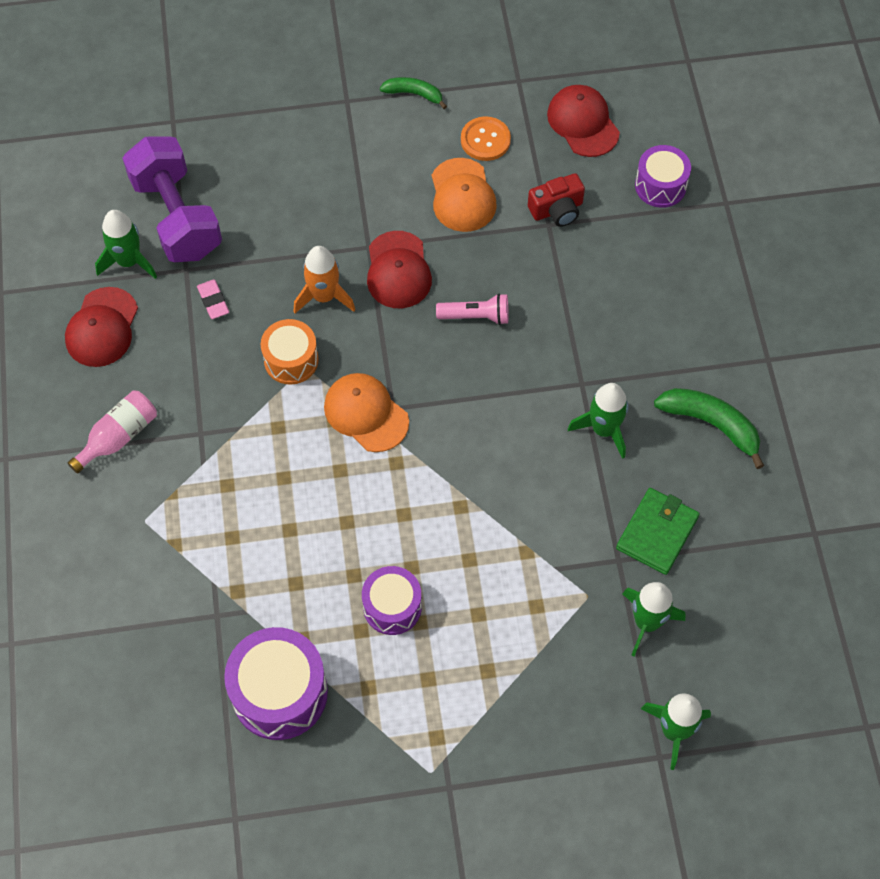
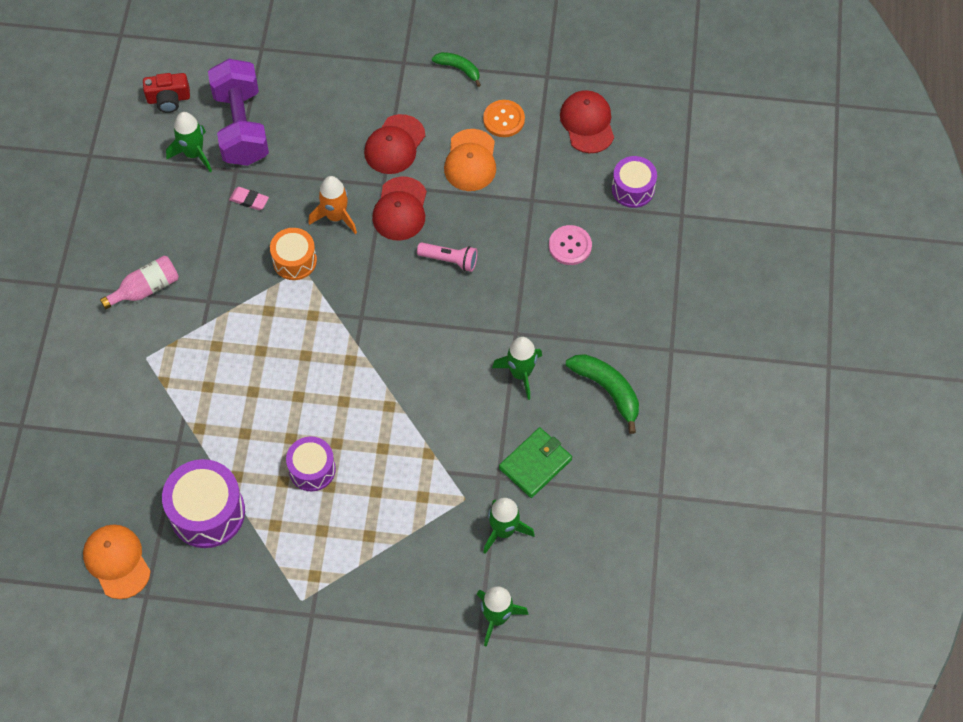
camera: 15 degrees right, 0 degrees up
(102, 327) = (158, 201): red cap -> red cap (394, 145)
(213, 301) = (249, 200): pink eraser -> pink eraser turned 60 degrees counterclockwise
(366, 413) = (339, 316): orange cap -> orange cap (117, 561)
(557, 210) = (542, 189): red camera -> red camera (168, 99)
(610, 267) = (570, 246): none -> pink button

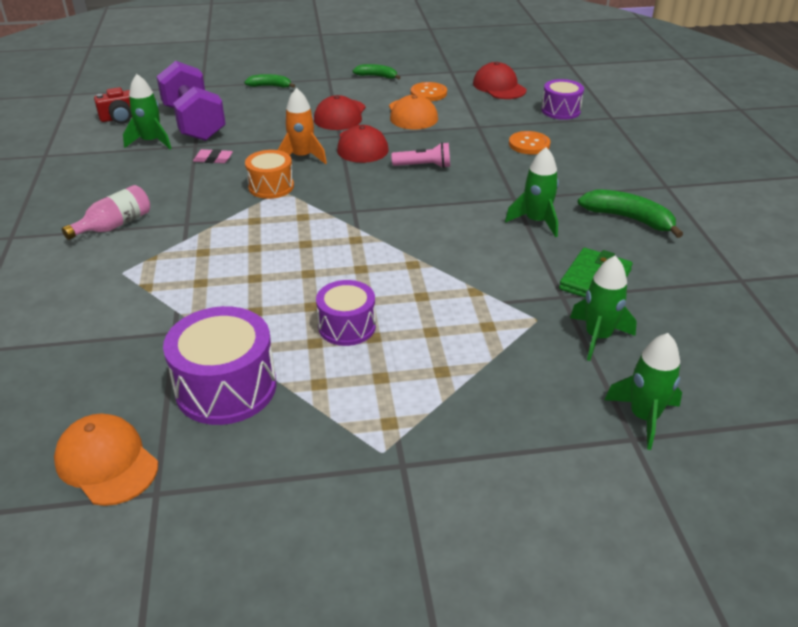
camera: 15 degrees left, 25 degrees down
(335, 65) = (270, 86): none -> green banana
(570, 246) = (529, 144): pink button -> orange button

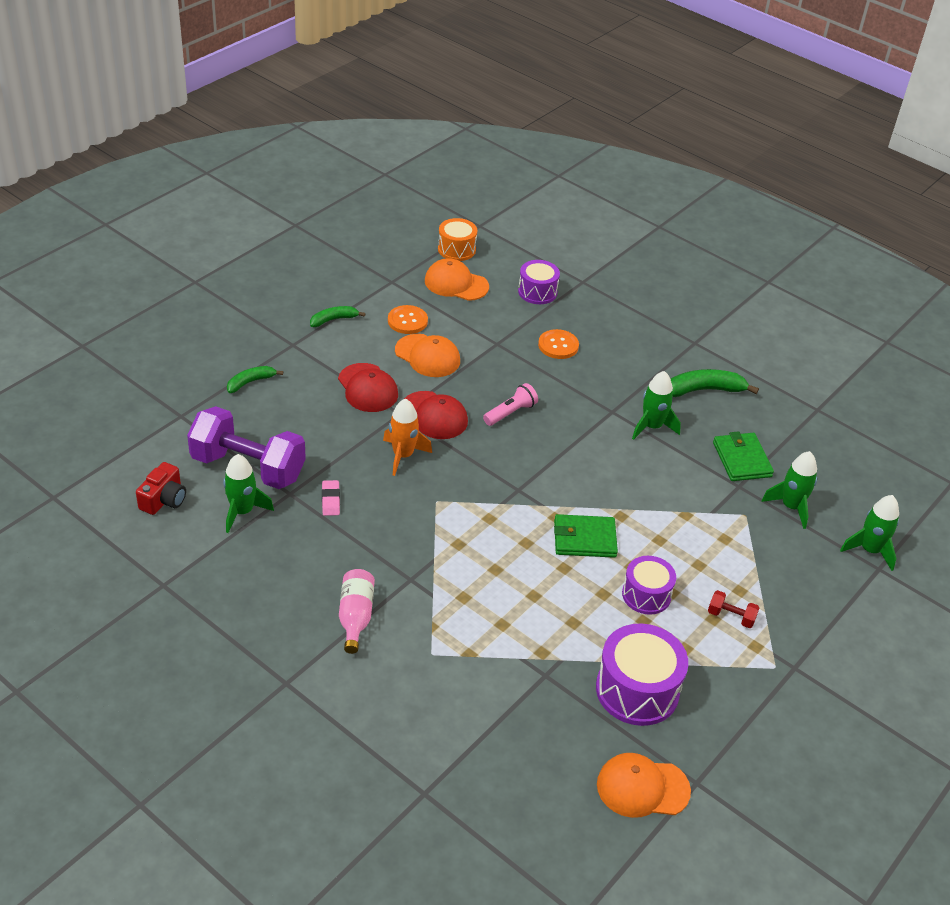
camera: 45 degrees left, 5 degrees up
(213, 159) = (330, 500): pink eraser -> pink eraser turned 60 degrees counterclockwise
(271, 186) = (423, 502): orange drum -> orange drum (456, 249)
(356, 263) = (584, 539): none -> green wallet
(400, 386) = (731, 617): none -> red dumbbell
(499, 87) = (456, 284): red cap -> orange cap

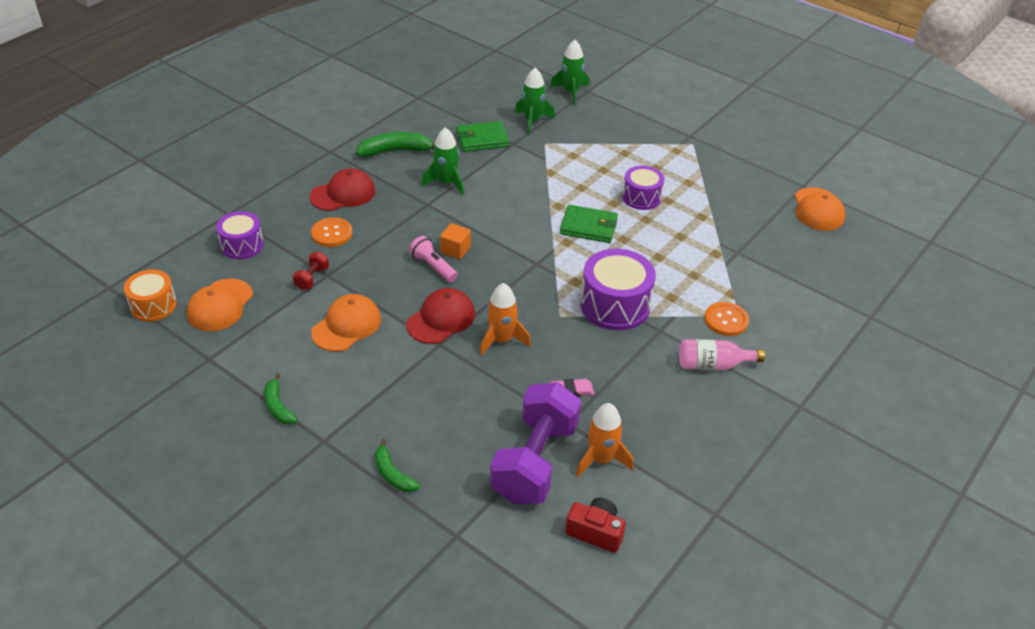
camera: 90 degrees left, 0 degrees up
(242, 511) = (601, 459): green rocket -> orange rocket
(367, 388) = (400, 371): red cap -> red cap (343, 194)
(407, 321) = (285, 343): orange button -> orange button (726, 320)
(537, 429) = (455, 250): none -> orange cube
(584, 539) = (588, 227): green wallet -> green wallet turned 75 degrees counterclockwise
(637, 690) = (735, 207): purple drum -> purple drum (615, 305)
(704, 390) = (396, 151): green banana -> green banana turned 90 degrees clockwise
(731, 617) = (652, 159): red dumbbell -> red dumbbell (312, 278)

